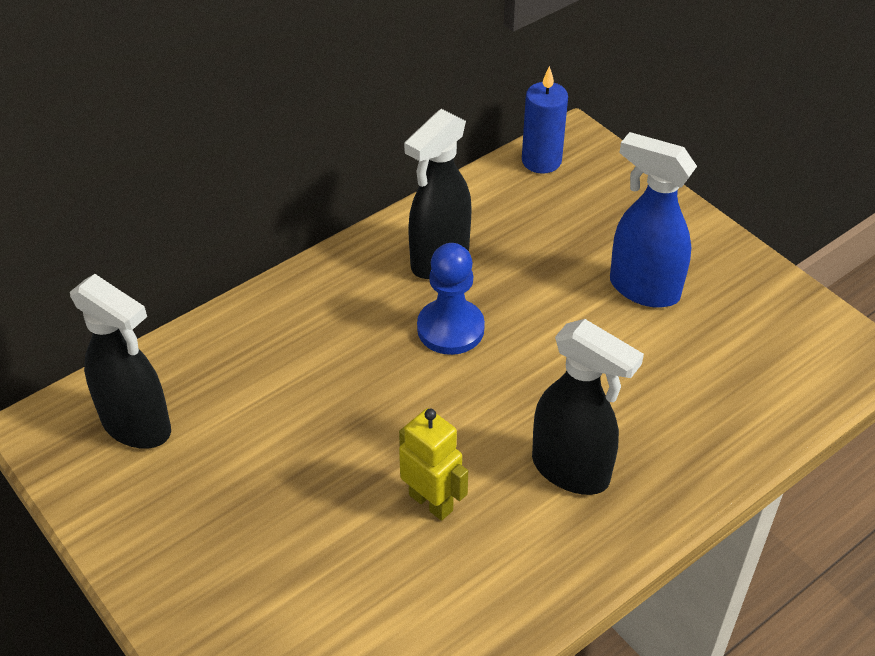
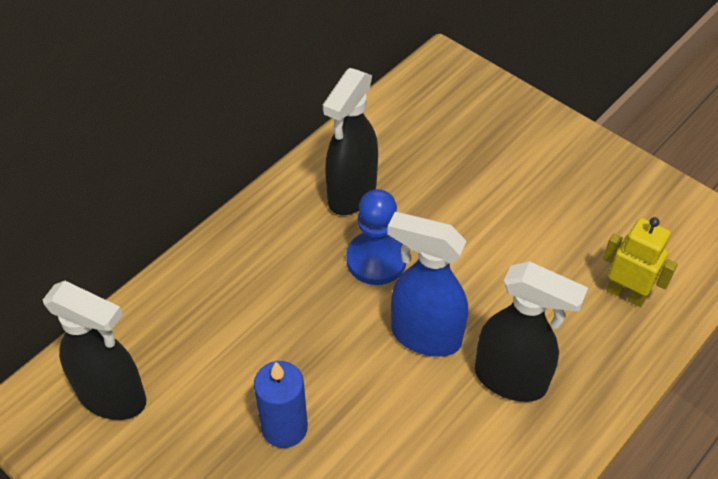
camera: 10 degrees left, 5 degrees up
(431, 502) = (396, 429): yellow robot -> yellow robot (626, 293)
(541, 161) = (420, 88): blue candle -> blue candle (284, 427)
(643, 289) = (534, 198): blue spray bottle -> blue spray bottle (425, 336)

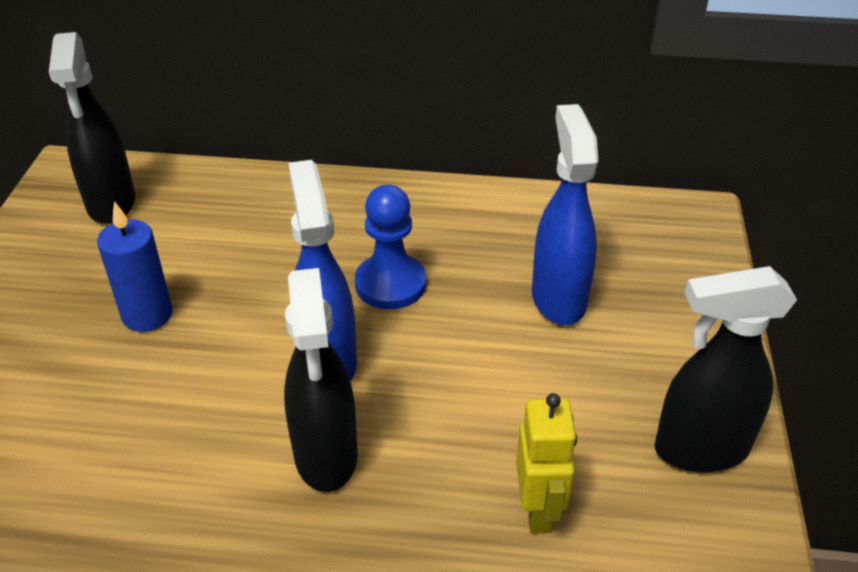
camera: 55 degrees right, 10 degrees down
(351, 194) = (453, 232): black spray bottle -> black spray bottle (699, 449)
(464, 179) = (558, 298): none -> blue spray bottle

